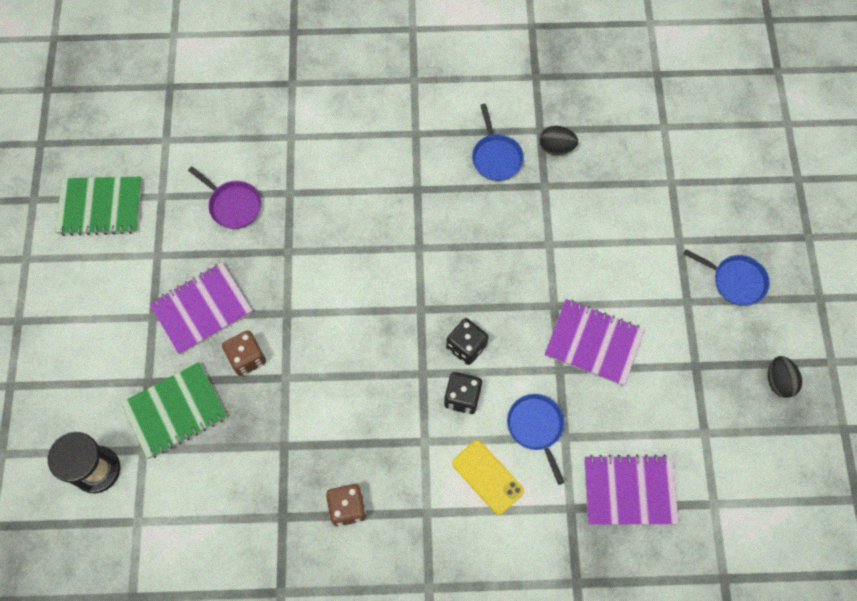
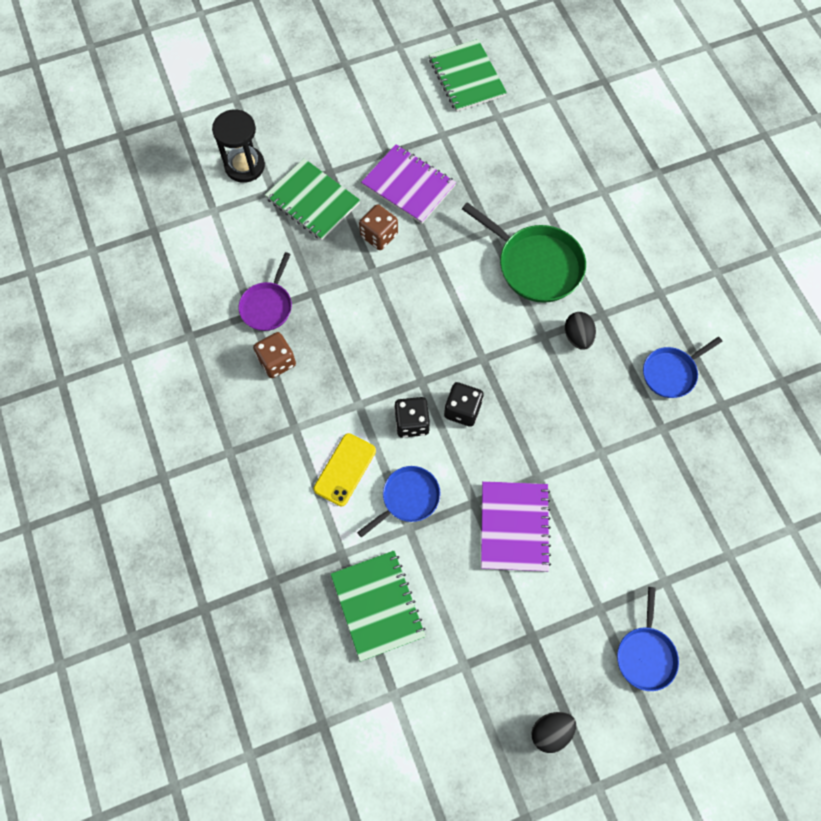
camera: 70 degrees right, 0 degrees up
(233, 205) = (514, 172): purple pan -> purple pan (268, 306)
(343, 225) = (535, 265): none -> green pan
(556, 147) = (710, 426): black egg -> black egg (577, 337)
(629, 490) = (378, 605): purple notebook -> green notebook

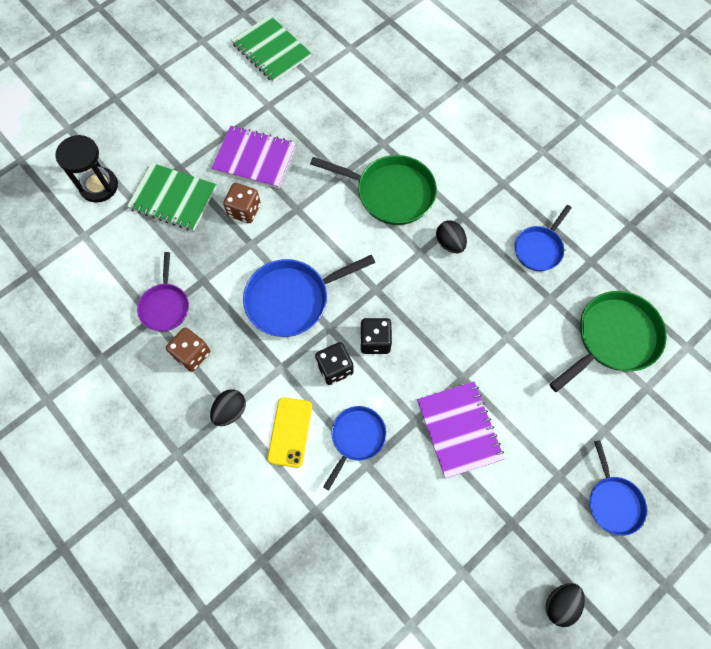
camera: 20 degrees left, 0 degrees up
(294, 429) = (230, 411): none -> black egg
(378, 605) = (365, 547): green notebook -> none
(394, 340) = (292, 299): none -> blue pan
(714, 492) = (613, 338): none -> green pan

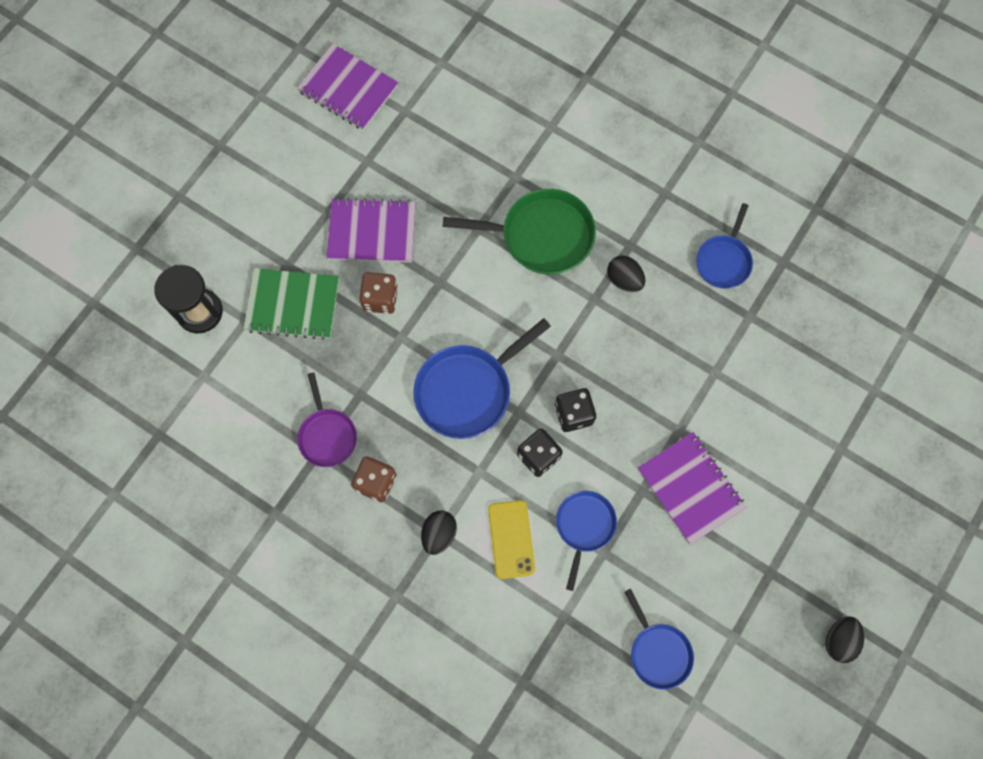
camera: 15 degrees left, 5 degrees up
(271, 50) = (348, 89): green notebook -> purple notebook
(613, 338) = (827, 344): green pan -> none
(613, 502) = (867, 521): blue pan -> blue pan (658, 651)

